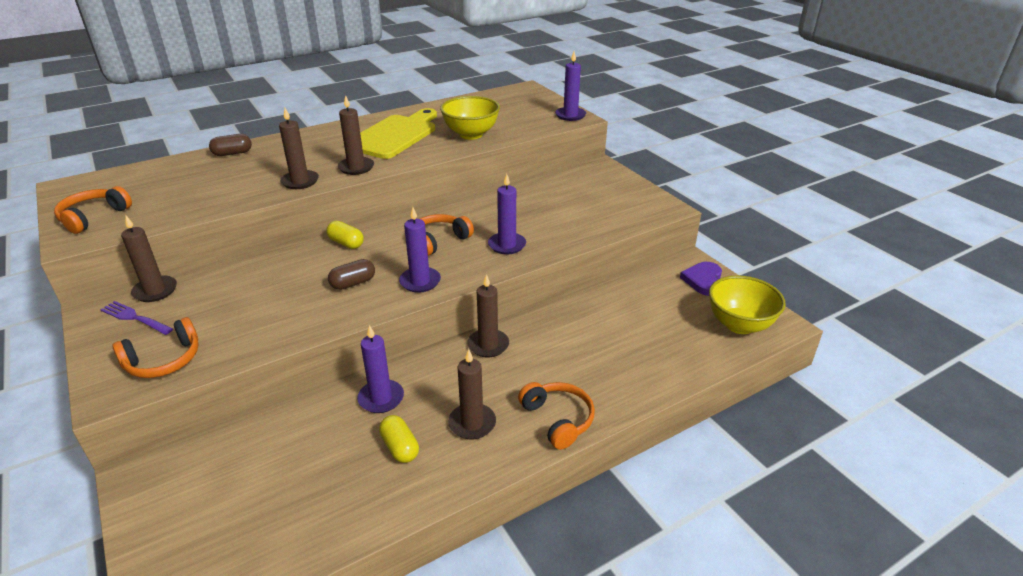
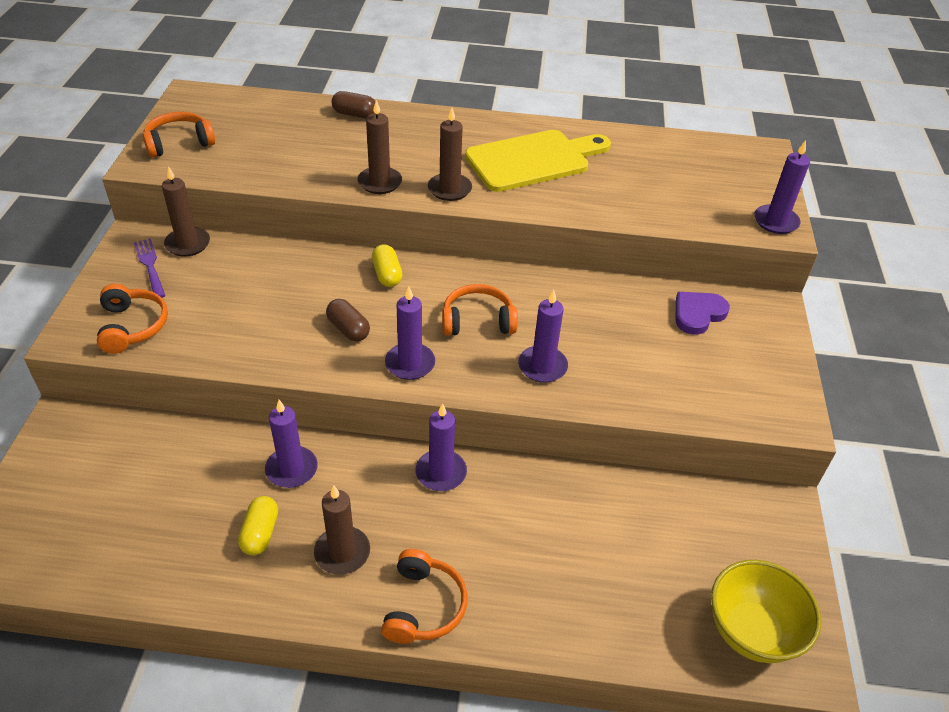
camera: 35 degrees right, 10 degrees up
(164, 360) = (133, 326): orange headphones -> orange headphones turned 105 degrees counterclockwise
(353, 283) = (348, 329): brown capsule -> brown capsule turned 45 degrees clockwise
(471, 134) = (618, 197): yellow bowl -> none
(488, 345) = (441, 472): brown candle -> purple candle
(703, 280) = (772, 542): purple heart -> purple heart (698, 314)

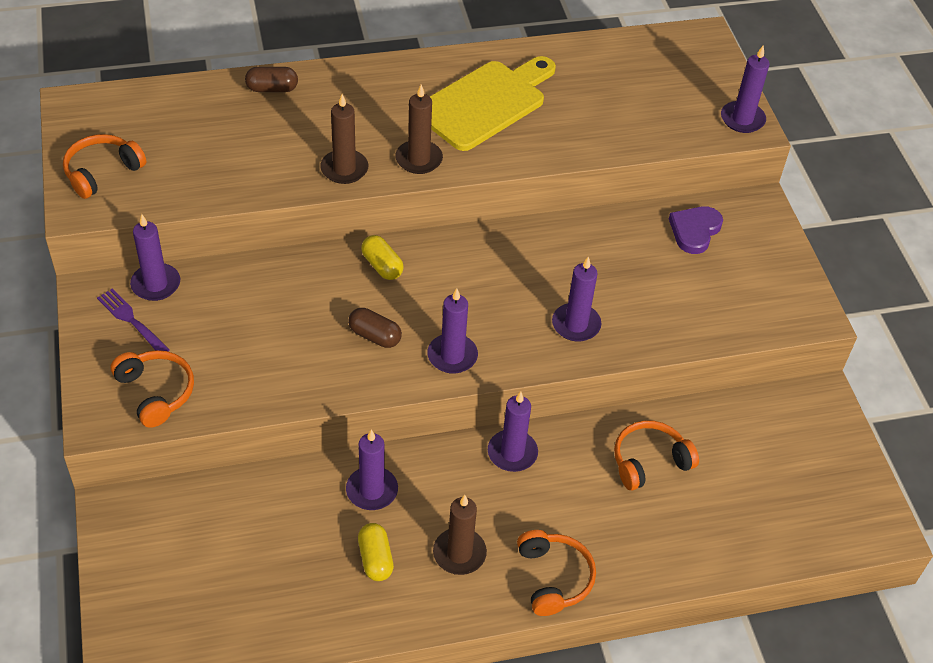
camera: 20 degrees left, 5 degrees up
(188, 244) = (156, 284): brown candle -> purple candle
(477, 321) = (494, 293): orange headphones -> orange headphones (649, 461)
(751, 632) = (830, 515): yellow bowl -> none

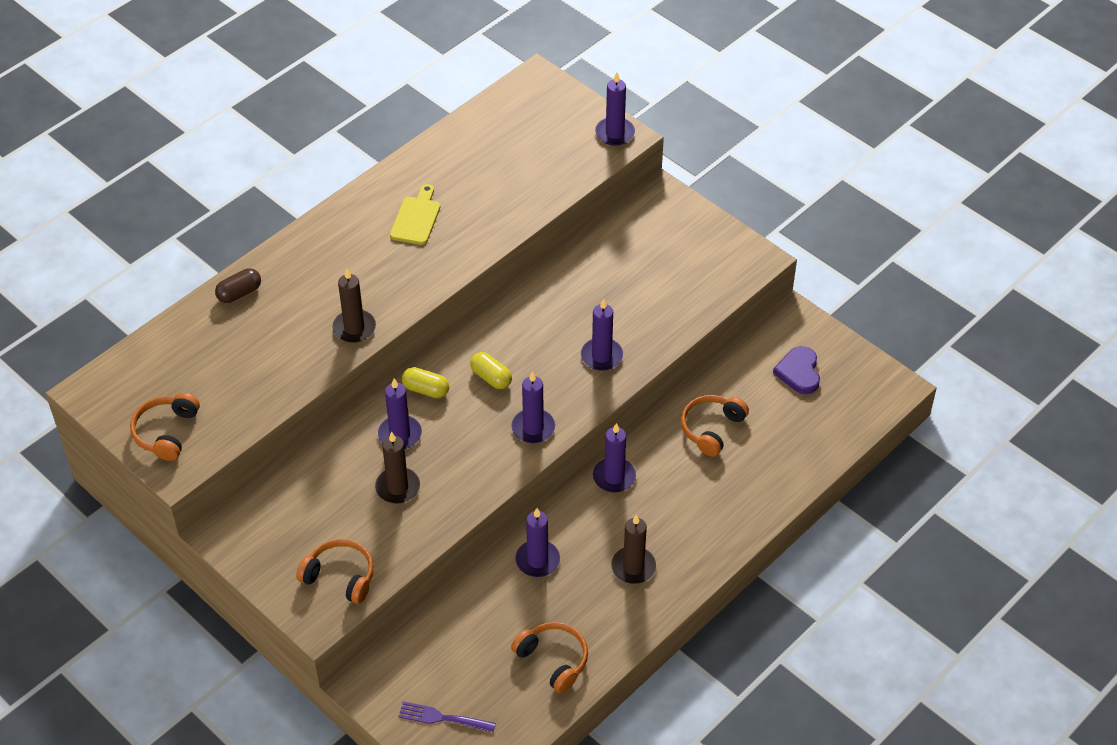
camera: 30 degrees left, 0 degrees up
(132, 320) = (272, 536): purple fork -> purple fork (443, 718)
(156, 284) = (265, 499): purple candle -> purple candle (400, 434)
(375, 336) = (465, 445): brown capsule -> none
(375, 559) = (579, 605): yellow capsule -> yellow capsule (491, 377)
(419, 159) = (404, 290): brown candle -> brown candle (397, 487)
(485, 103) = (416, 218): yellow cutting board -> yellow cutting board, size x0.55
(554, 578) = (709, 545): orange headphones -> orange headphones (553, 660)
(694, 231) = (630, 239): purple heart -> purple heart (799, 372)

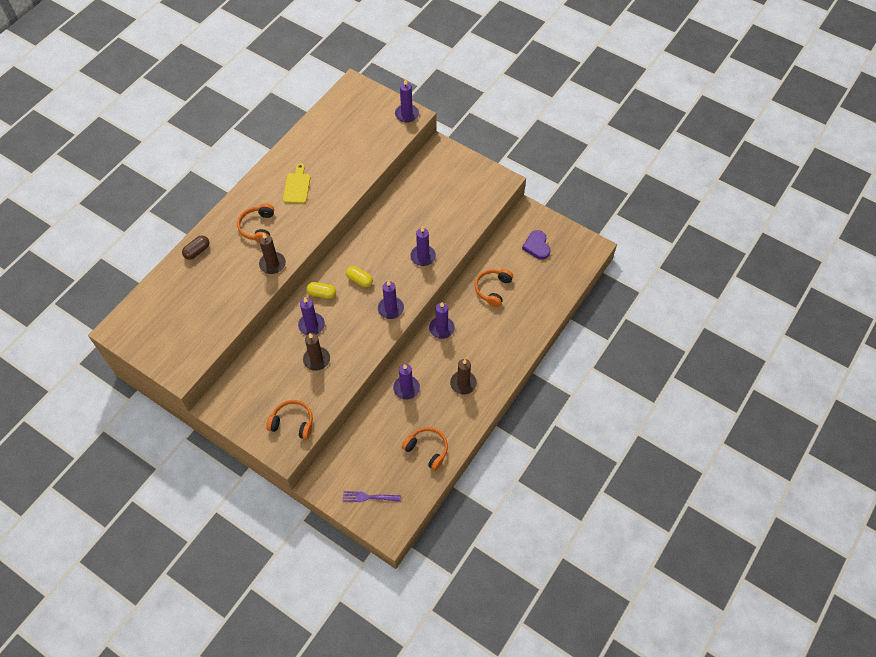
camera: 10 degrees left, 10 degrees up
(166, 432) = (169, 350): orange headphones -> orange headphones (258, 227)

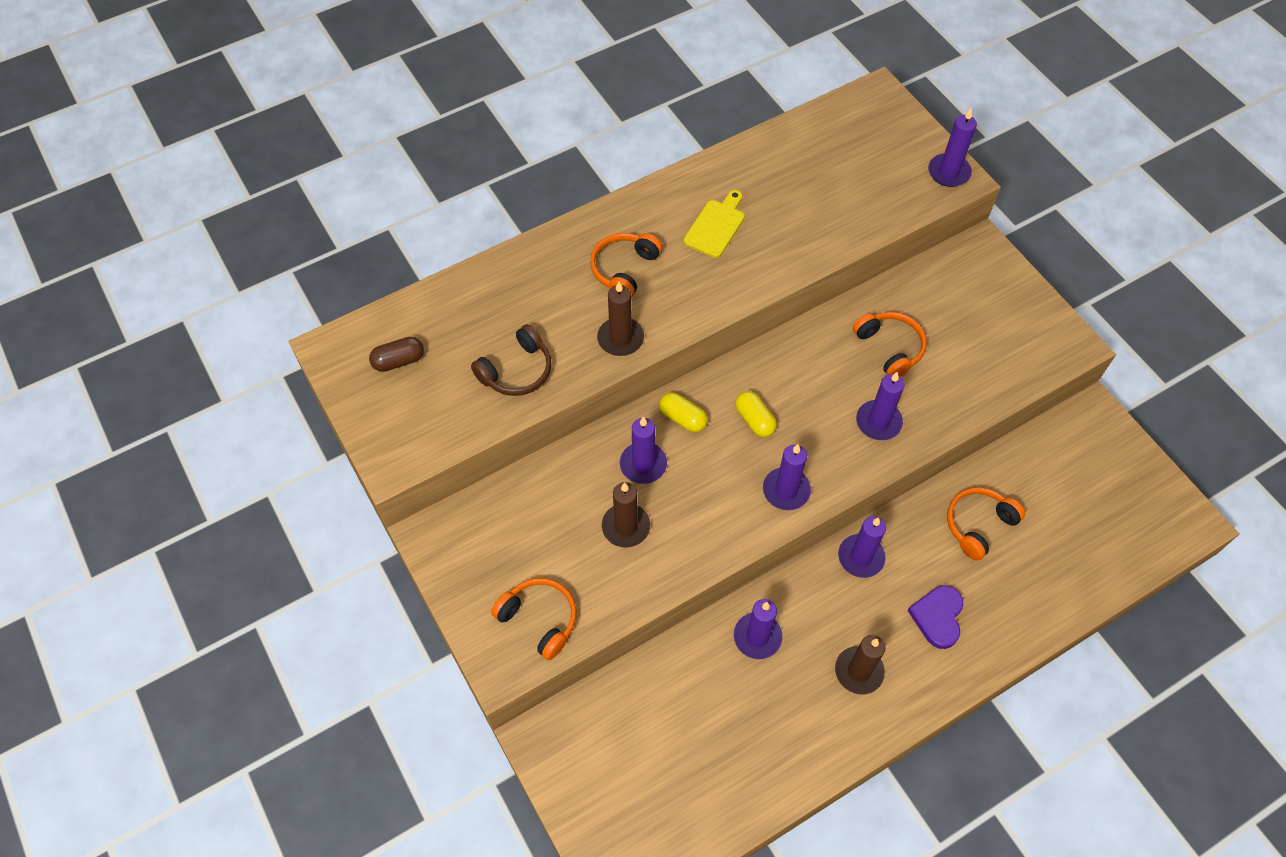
camera: 25 degrees right, 0 degrees up
(197, 251) = (512, 272): brown capsule -> brown capsule (399, 361)
(224, 302) = (517, 371): none -> brown headphones
(369, 497) = (613, 803): purple fork -> none
(427, 449) = (747, 763): orange headphones -> orange headphones (890, 348)
(537, 246) = (1087, 480): purple heart -> purple heart (937, 617)

